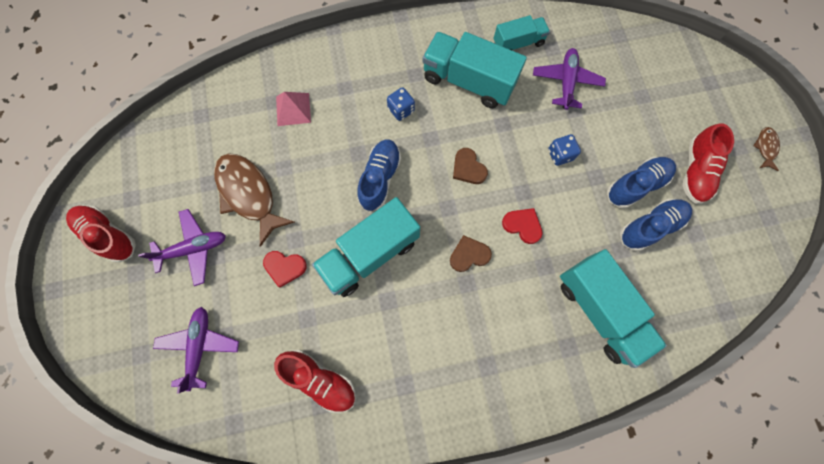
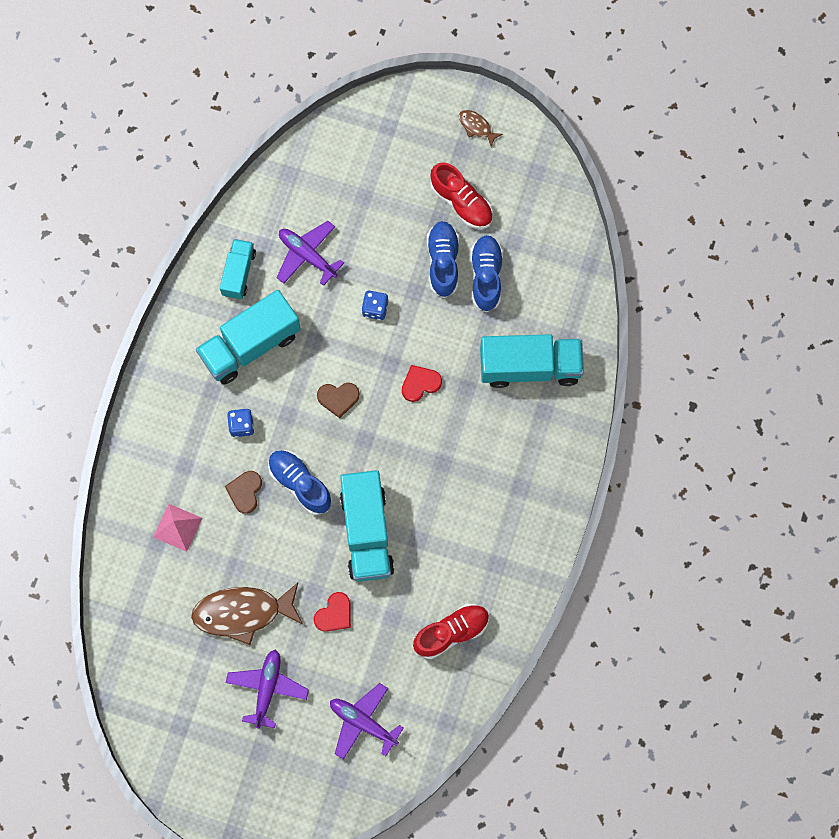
camera: 60 degrees left, 0 degrees up
(108, 235) = (206, 762): red shoe -> none
(469, 255) = (418, 446): brown heart -> brown heart (245, 492)

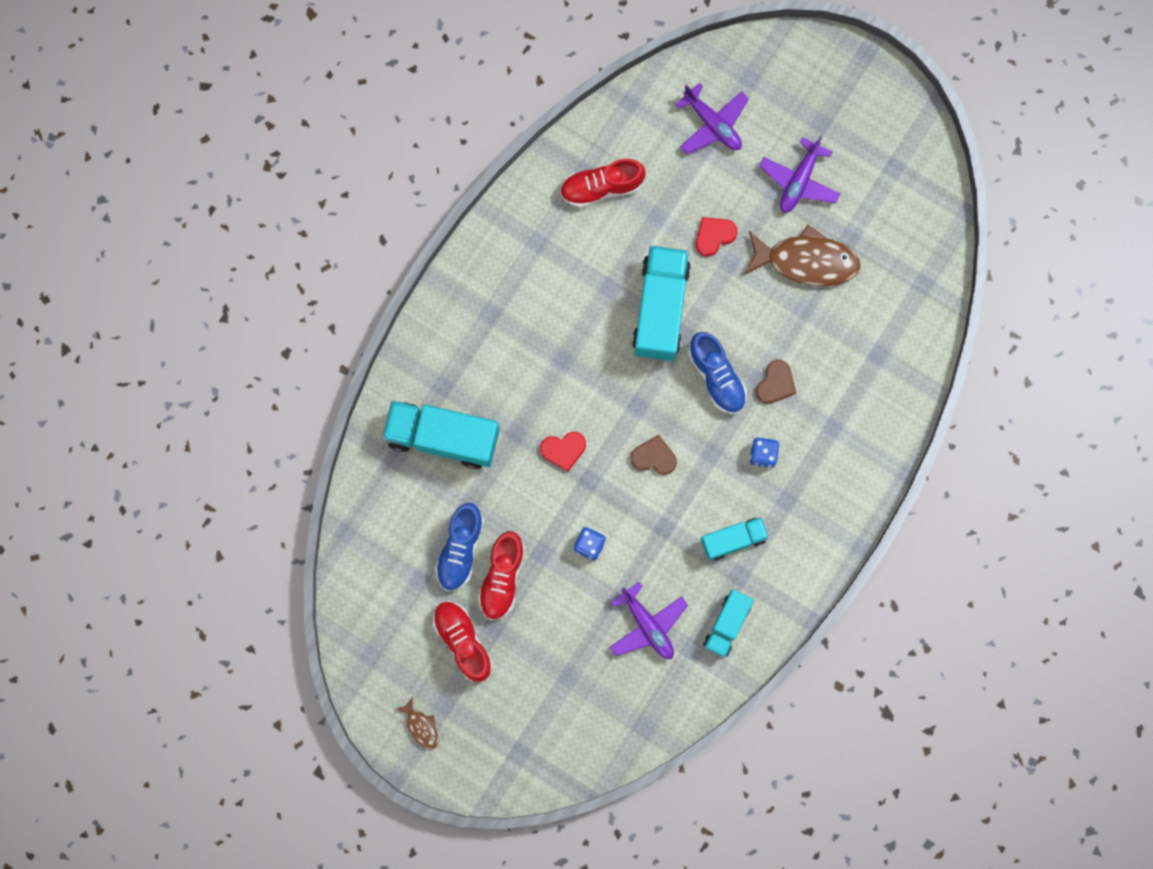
camera: 165 degrees left, 5 degrees up
(177, 527) = (853, 365): pink pyramid -> none
(250, 345) = (733, 540): turquoise truck -> turquoise truck, size x0.57
(443, 262) = (502, 578): blue shoe -> red shoe

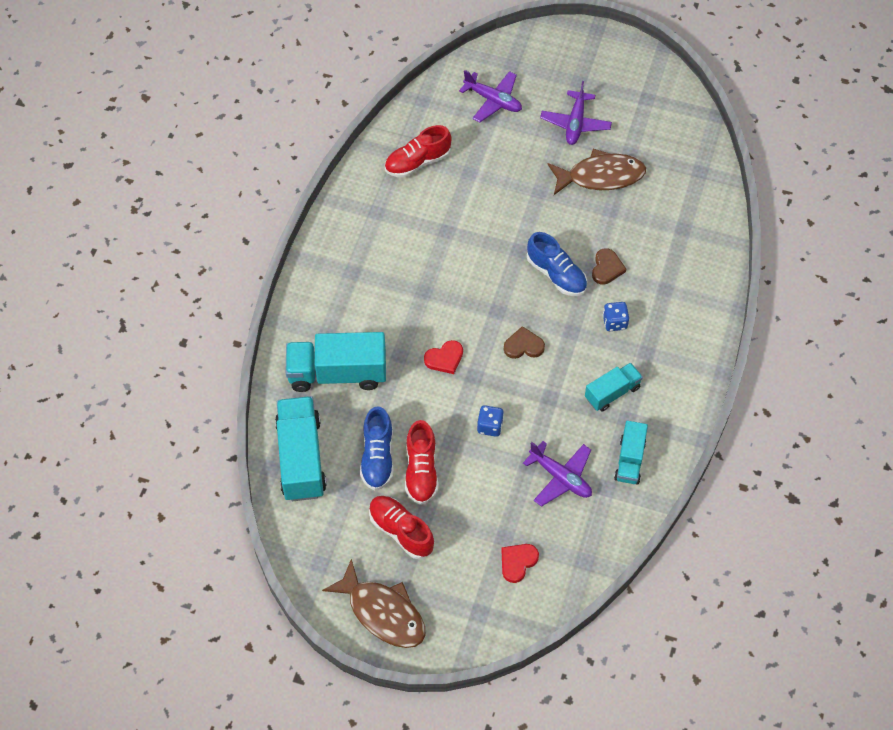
camera: 15 degrees left, 20 degrees down
(421, 726) = (383, 612): brown fish -> brown fish, size x2.15
(660, 309) = (493, 236): turquoise truck -> turquoise truck (301, 458)
(714, 236) = (520, 175): red heart -> red heart (517, 562)

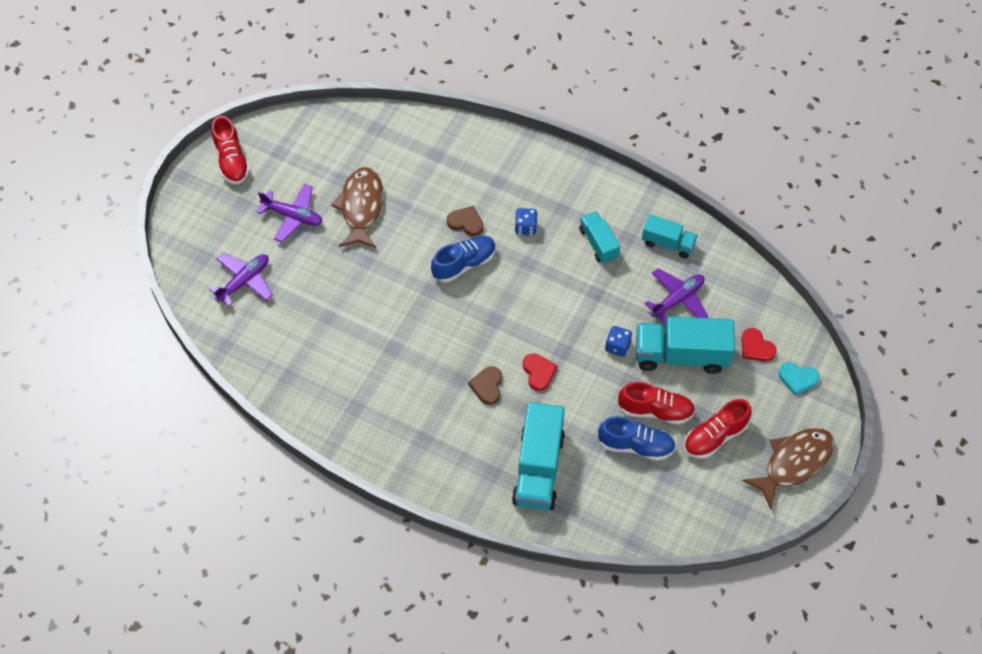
camera: 80 degrees left, 0 degrees up
(301, 458) = (627, 513): turquoise truck -> turquoise truck (681, 355)
(417, 162) = (303, 361): red shoe -> red shoe (231, 161)
(487, 608) = (797, 378): none -> turquoise heart
(523, 346) = (537, 304): brown heart -> brown heart (487, 386)

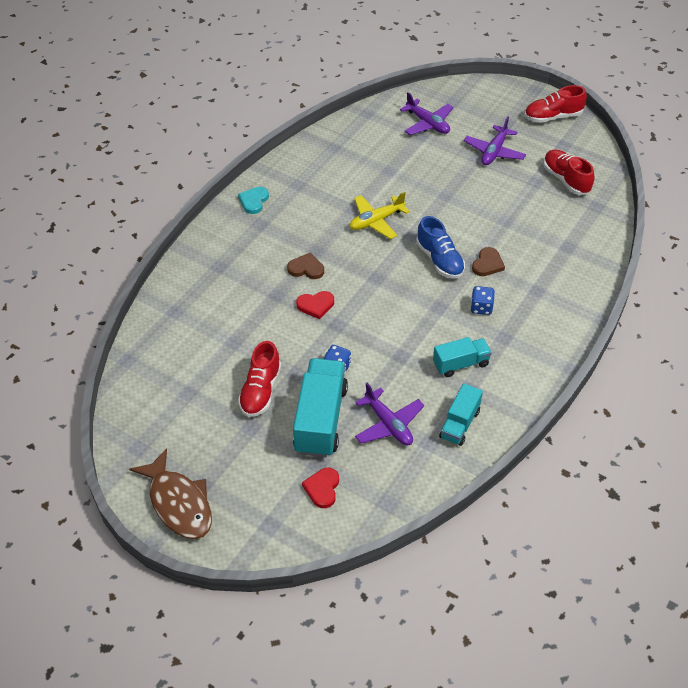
camera: 95 degrees right, 10 degrees down
(361, 207) = (504, 194): brown fish -> none
(410, 325) = (376, 221): none -> yellow plane
(538, 468) = (216, 298): turquoise truck -> none
(636, 445) = (225, 371): blue shoe -> none
(715, 436) = (223, 437): red shoe -> red shoe (566, 179)
(756, 347) = (322, 488): red heart -> red heart turned 45 degrees counterclockwise
(797, 378) = (278, 523): turquoise heart -> turquoise heart (254, 201)

